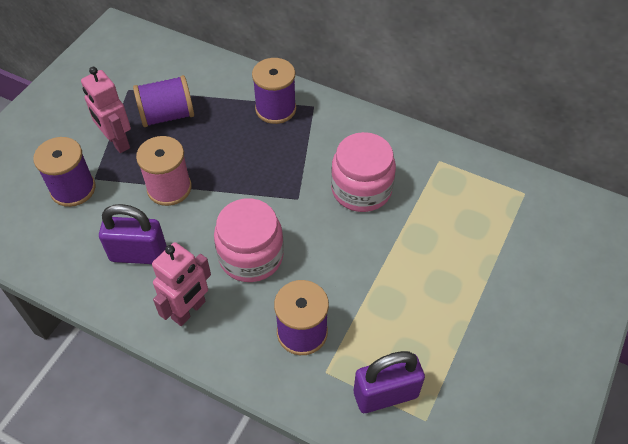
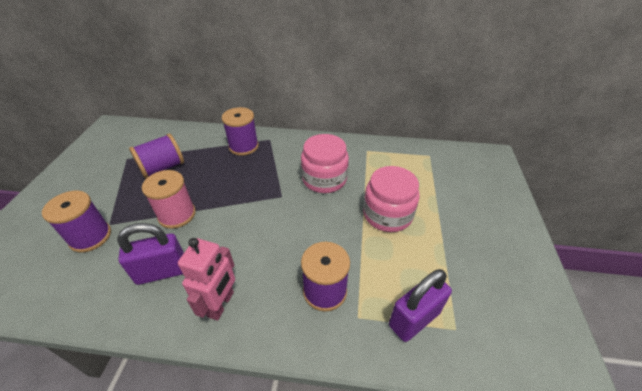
camera: 20 degrees left, 10 degrees down
(117, 142) = (124, 194): pink robot -> none
(251, 256) = (260, 245): pink jar -> pink jar (387, 214)

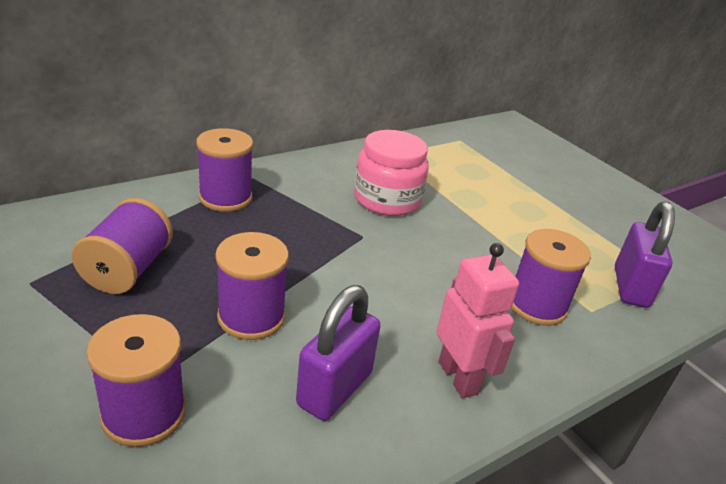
camera: 45 degrees left, 10 degrees down
(177, 215) = (251, 317): pink spool -> purple spool
(387, 214) = (496, 210): pink jar -> none

